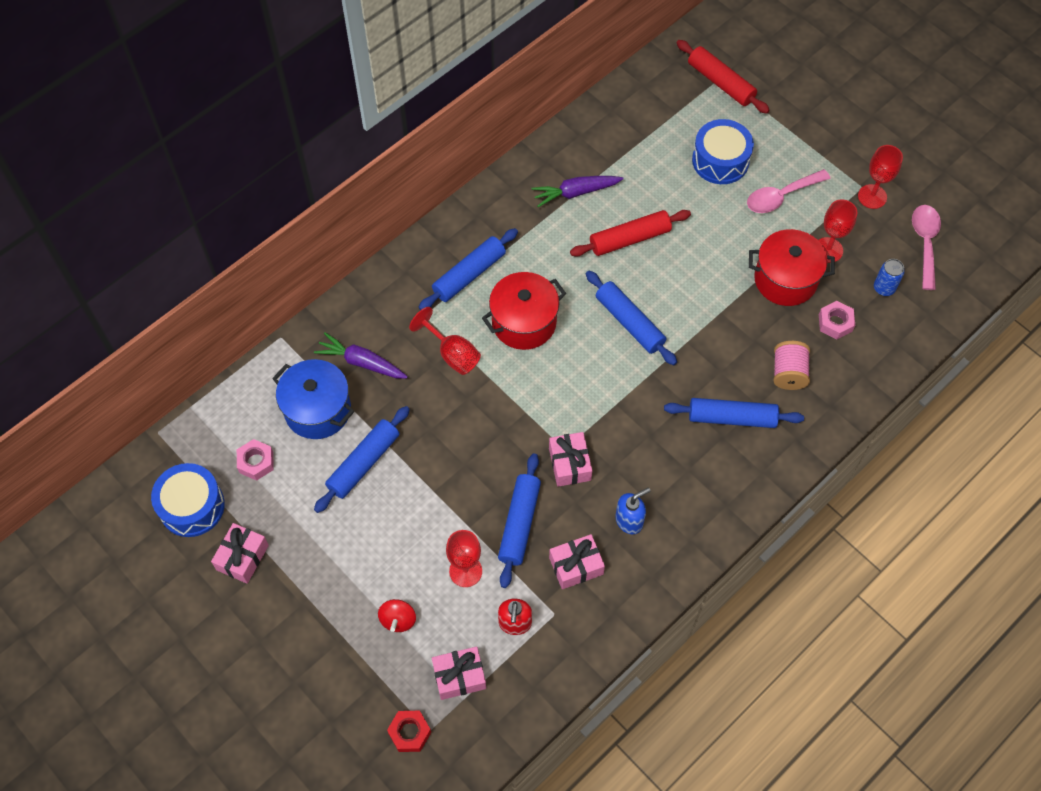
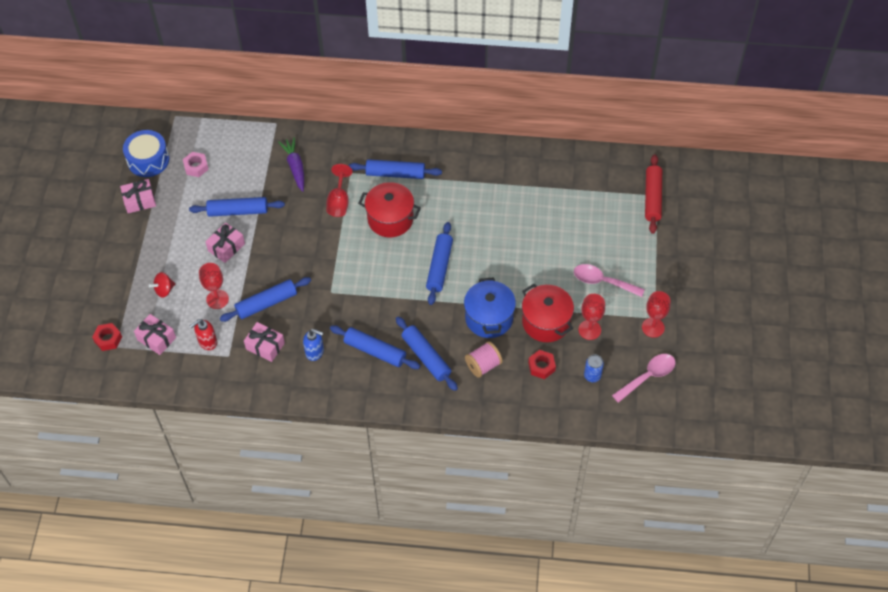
camera: 50 degrees right, 5 degrees down
(318, 410) = (249, 170): blue pot -> blue pot (489, 318)
(569, 464) = (323, 301): pink gift -> pink gift (226, 247)
(575, 193) = (499, 183): purple carrot -> none
(630, 239) = (495, 229): red rolling pin -> none
(681, 460) = (375, 351): none -> blue rolling pin
(720, 160) = (596, 235): blue drum -> none
(835, 323) = (541, 366): pink nut -> red nut

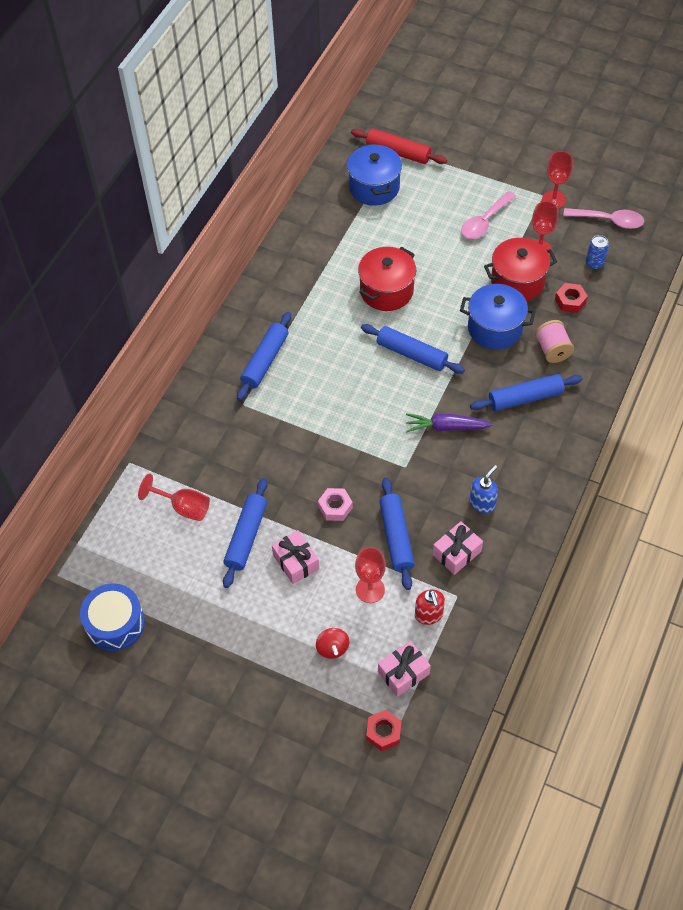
camera: 70 degrees left, 0 degrees up
(139, 201) = (178, 648): pink gift -> none
(196, 167) = (154, 568): pink nut -> pink nut (335, 507)
(295, 167) = (207, 458): purple carrot -> purple carrot (446, 427)
(339, 202) = (280, 426): red goblet -> red goblet (183, 507)
(375, 351) = (501, 443): blue rolling pin -> none
(390, 219) = (327, 382): red pot -> red pot (386, 291)
(604, 192) = (374, 187): none -> blue pot
(648, 376) = (609, 220): pink spoon -> pink spoon turned 120 degrees clockwise

